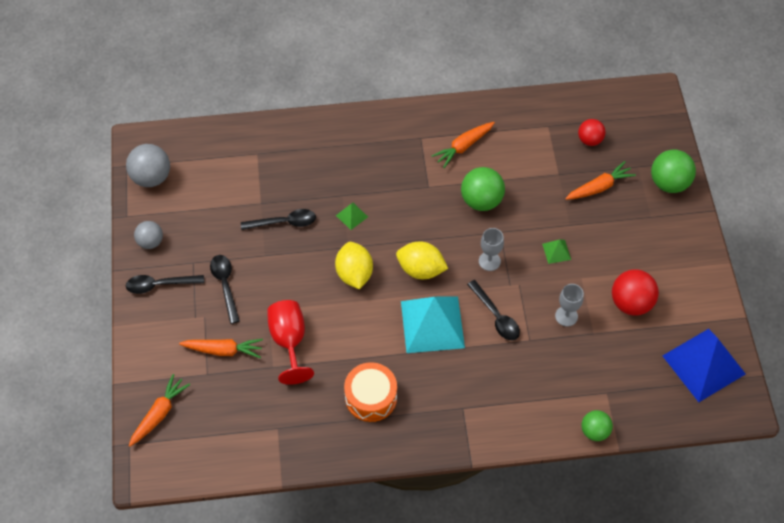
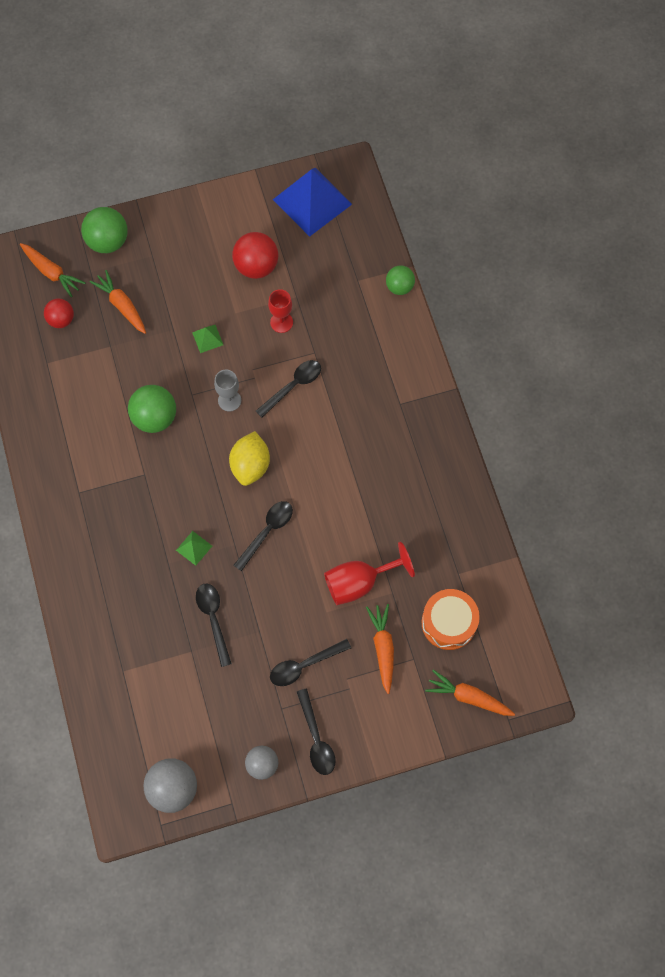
camera: 100 degrees left, 10 degrees up
(354, 274) = (267, 532): yellow lemon -> black spoon
(371, 397) = (406, 490): orange drum -> orange drum (448, 623)
(432, 324) = (313, 445): turquoise pyramid -> none
(463, 146) = (85, 445): orange carrot -> orange carrot (51, 272)
(566, 316) = (281, 322): grey goblet -> red goblet

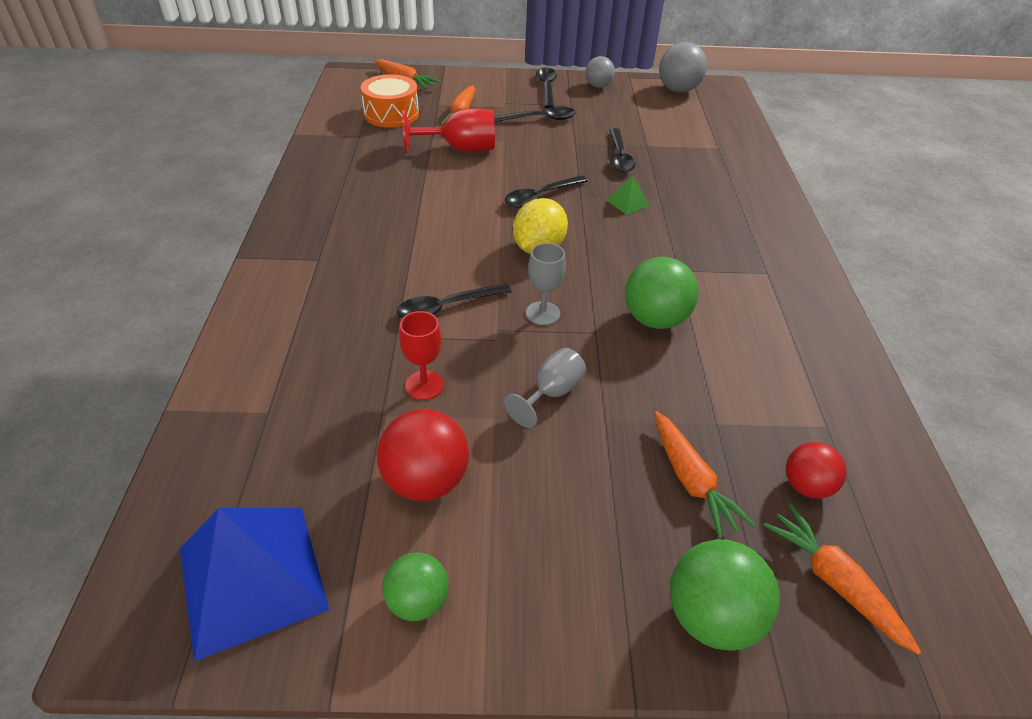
camera: 165 degrees left, 25 degrees down
(207, 338) = (551, 393): green pyramid -> grey goblet
(399, 287) = (210, 385): green ball -> green ball (417, 601)

